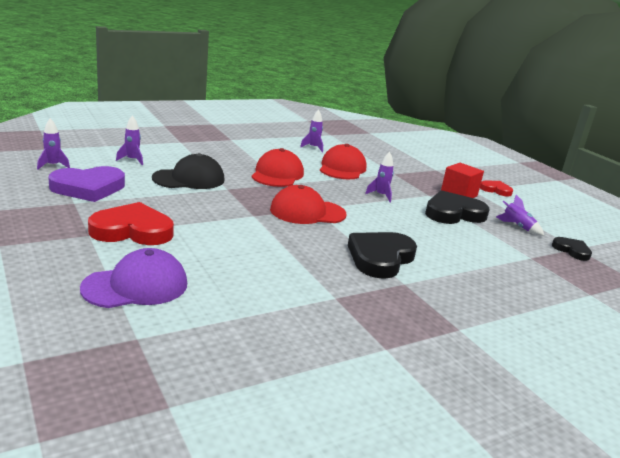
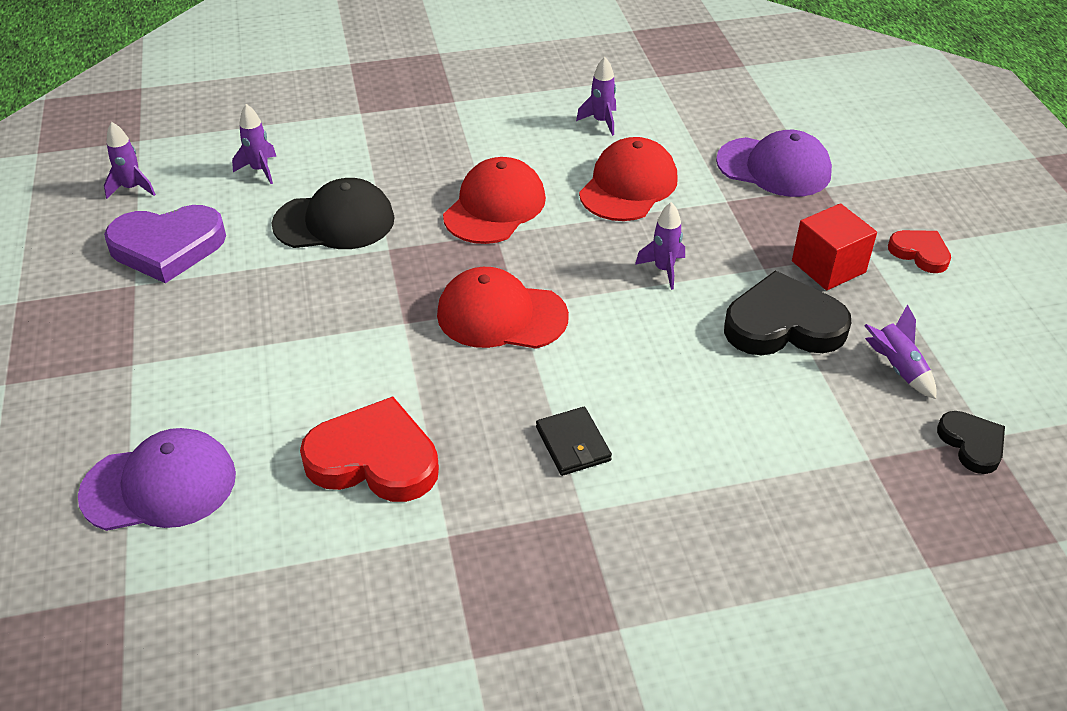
camera: 20 degrees right, 20 degrees up
(132, 230) = (198, 356): red heart -> red heart (374, 459)
(380, 258) = (573, 444): black heart -> black wallet
(408, 163) = (774, 167): none -> purple cap

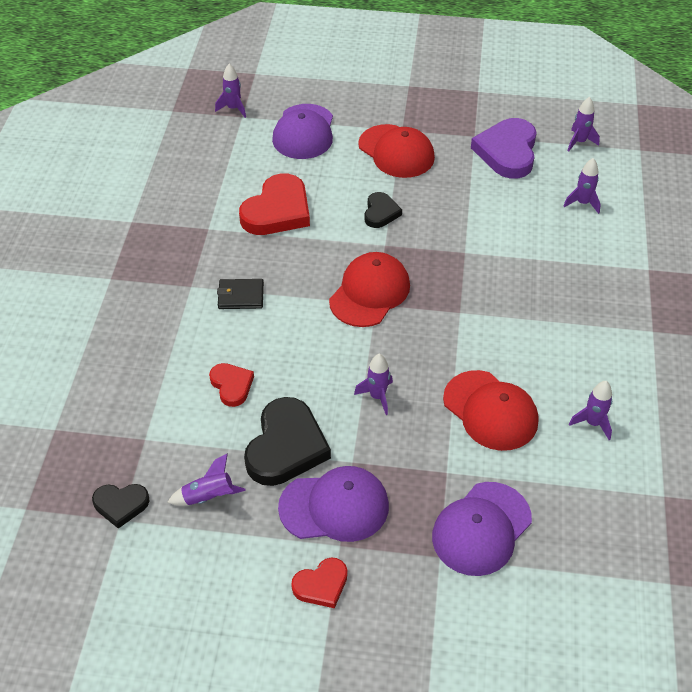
camera: 110 degrees right, 5 degrees up
(101, 617) = (233, 108): none -> purple rocket
(334, 222) = (506, 231): black cap -> none
(338, 342) = (380, 212): none -> black heart
(494, 207) = (492, 319): red cap -> red cap (396, 151)
(731, 401) = (232, 385): none -> red heart
(828, 267) = (334, 507): red cube -> purple cap

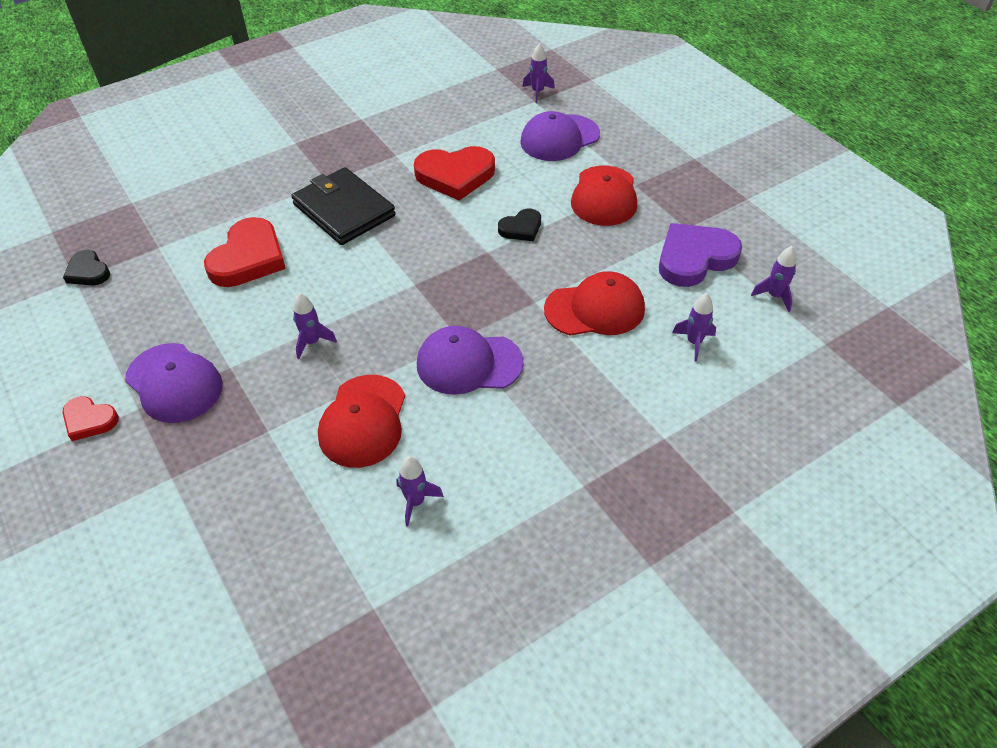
camera: 50 degrees right, 0 degrees up
(208, 497) = (129, 309): purple rocket -> none
(232, 385) = (248, 258): red heart -> red heart, size x1.83
(240, 296) = (344, 210): black wallet -> black wallet, size x2.00
(286, 446) = (213, 321): black heart -> none
(369, 293) = (422, 273): red cap -> red cap (595, 309)
(481, 528) = (223, 489): purple cap -> purple cap (469, 363)

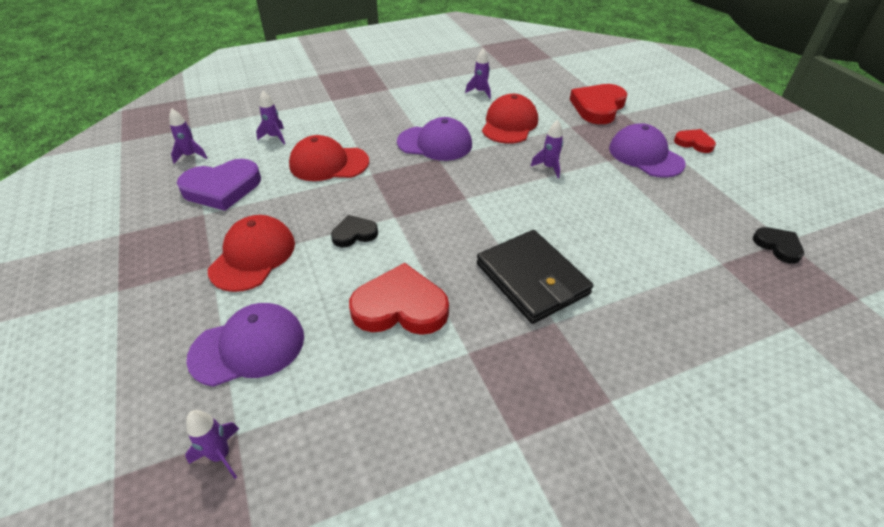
camera: 170 degrees left, 5 degrees down
(248, 258) = (622, 239): red heart -> red heart (598, 107)

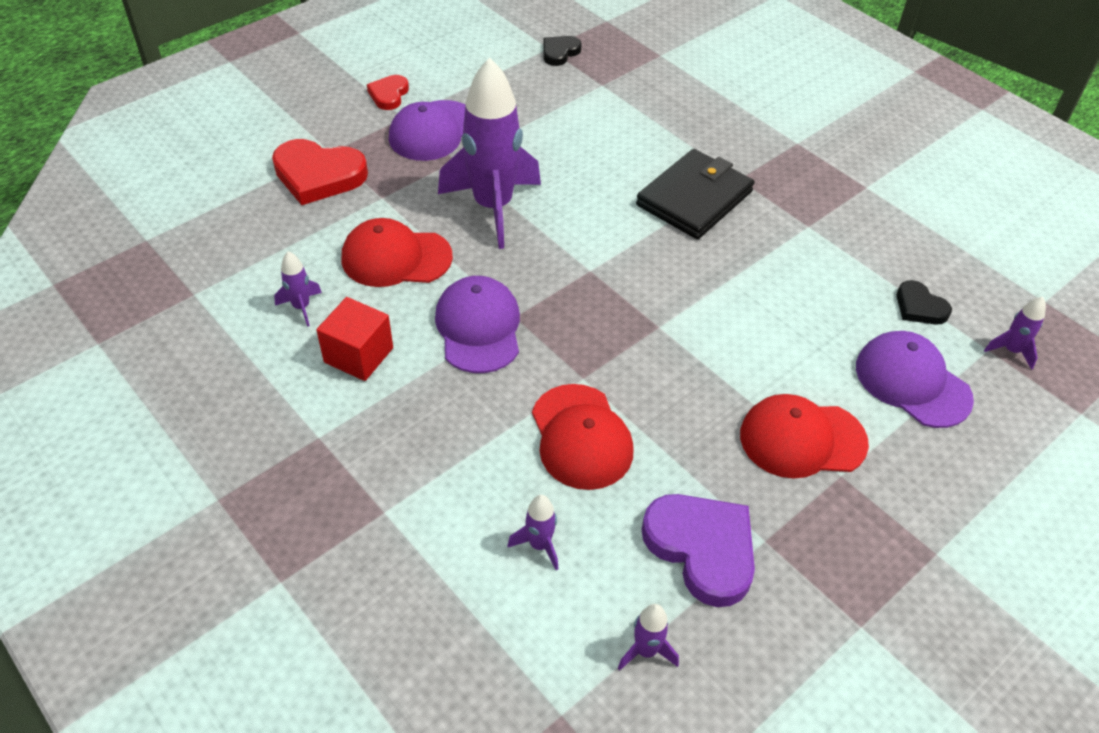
camera: 110 degrees left, 5 degrees up
(354, 234) = (709, 355): black heart -> black heart (919, 307)
(400, 307) = (789, 283): red heart -> none
(435, 104) = (358, 355): none -> red cube
(549, 168) = (493, 207): purple rocket -> purple rocket, size x2.43

